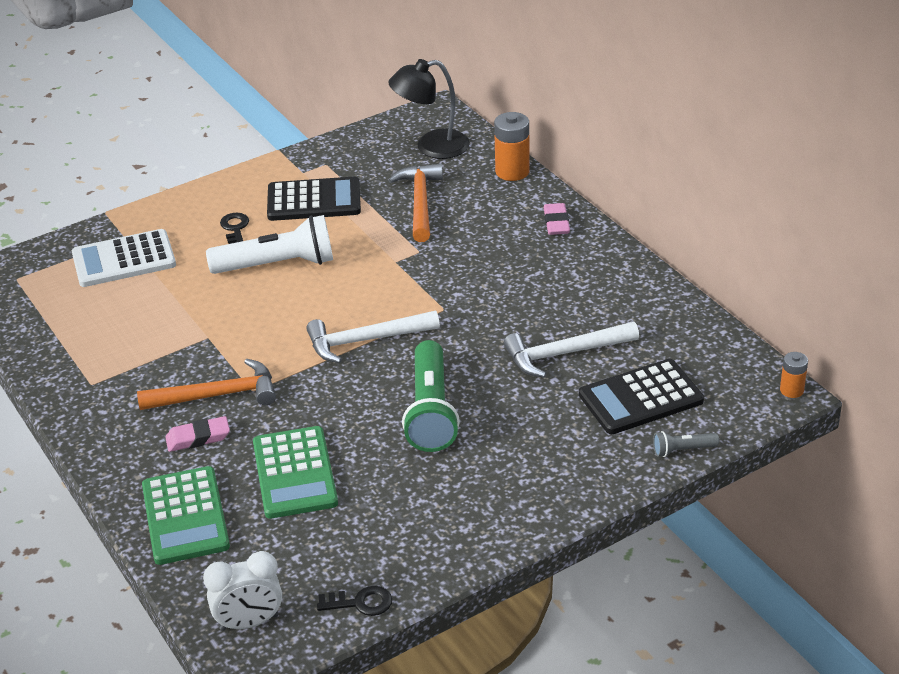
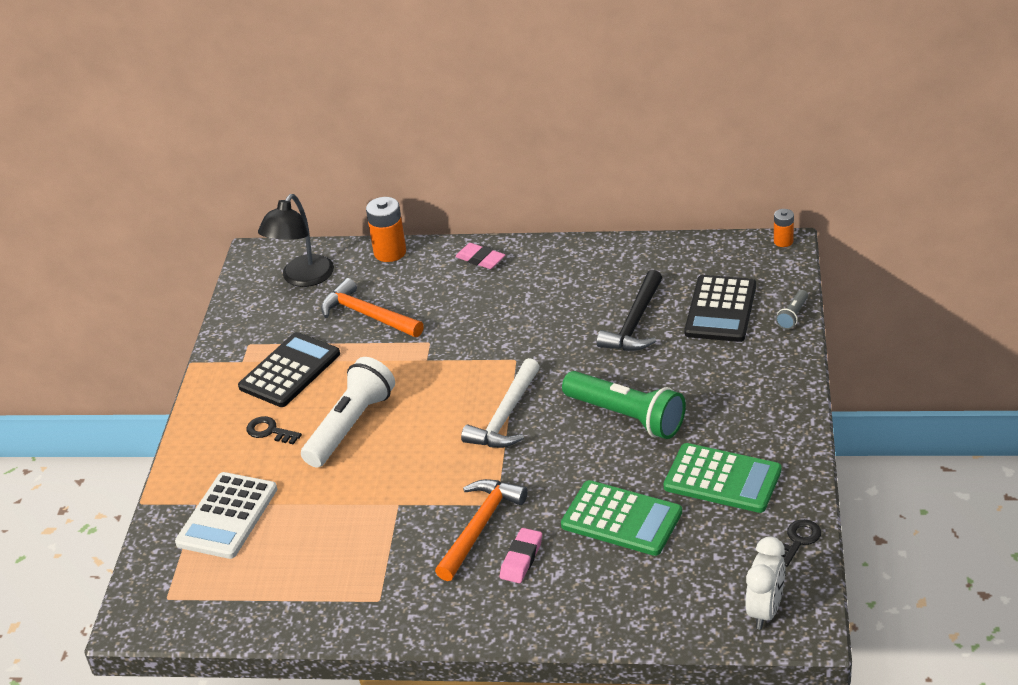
camera: 50 degrees left, 0 degrees up
(185, 516) = (609, 603): green calculator -> green calculator (722, 479)
(564, 353) = (634, 323): white hammer -> black hammer

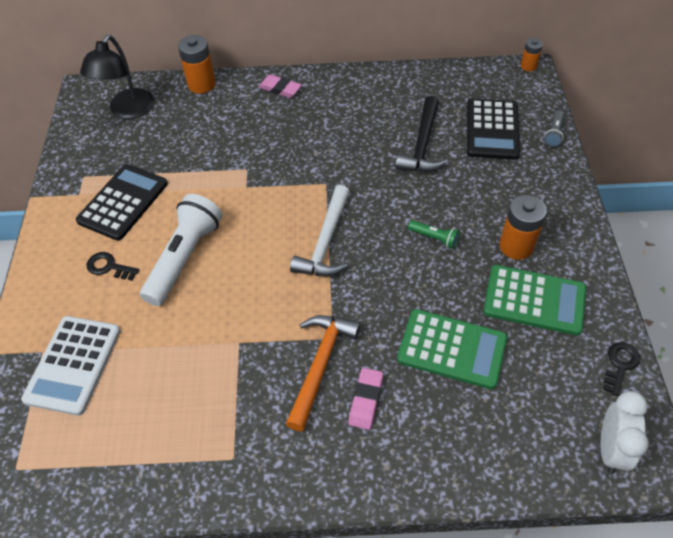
camera: 10 degrees left, 15 degrees up
(368, 315) = (188, 144): orange hammer -> none
(626, 417) = (434, 238): green flashlight -> green flashlight, size x0.45
(716, 428) = (516, 246): none -> orange battery

